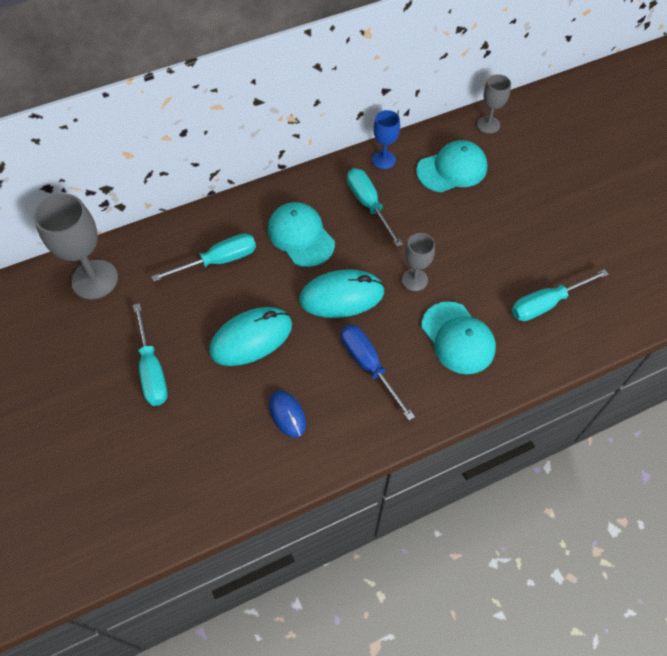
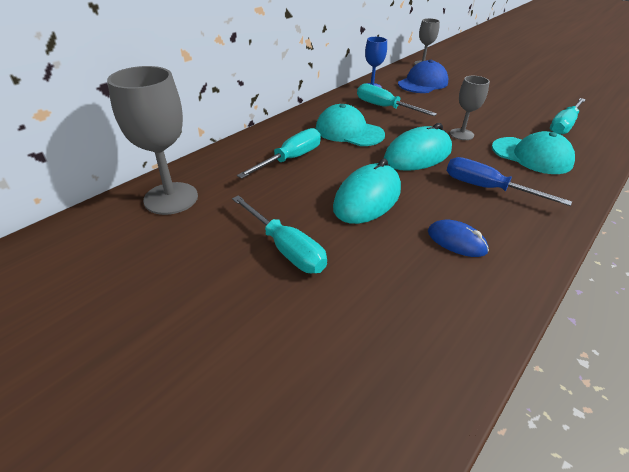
camera: 25 degrees left, 20 degrees down
(452, 169) = (423, 83): turquoise cap -> blue cap

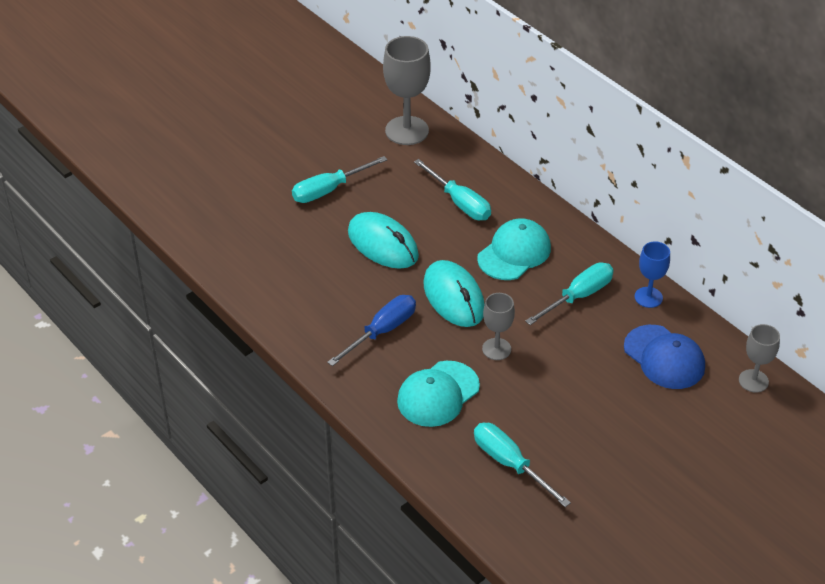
camera: 100 degrees right, 5 degrees up
(456, 241) = (313, 285): blue mouse -> none

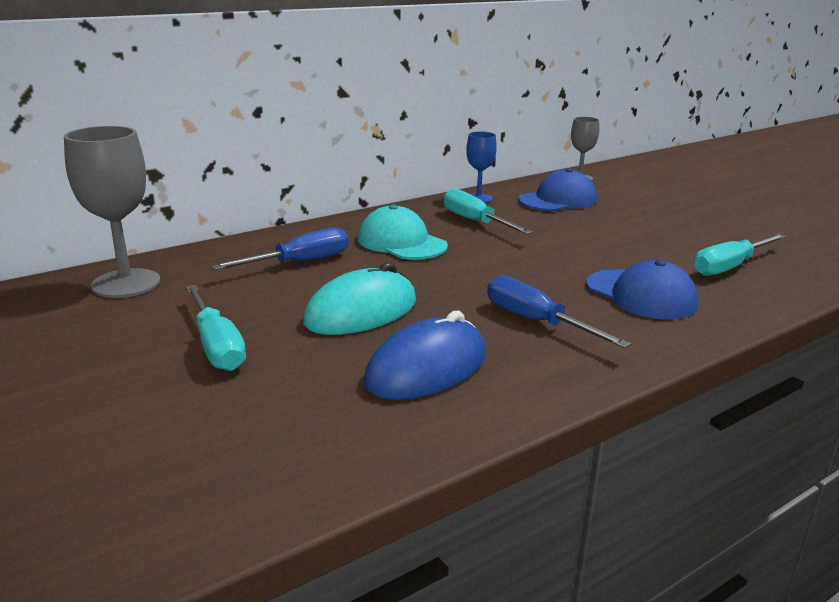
camera: 85 degrees left, 20 degrees down
(312, 280) = (426, 368): none -> blue mouse
(438, 394) = (641, 295): turquoise cap -> blue cap
(454, 297) = (472, 276): turquoise mouse -> none
(459, 202) = (299, 262): turquoise screwdriver -> blue screwdriver
(496, 349) = (558, 261): grey goblet -> none

